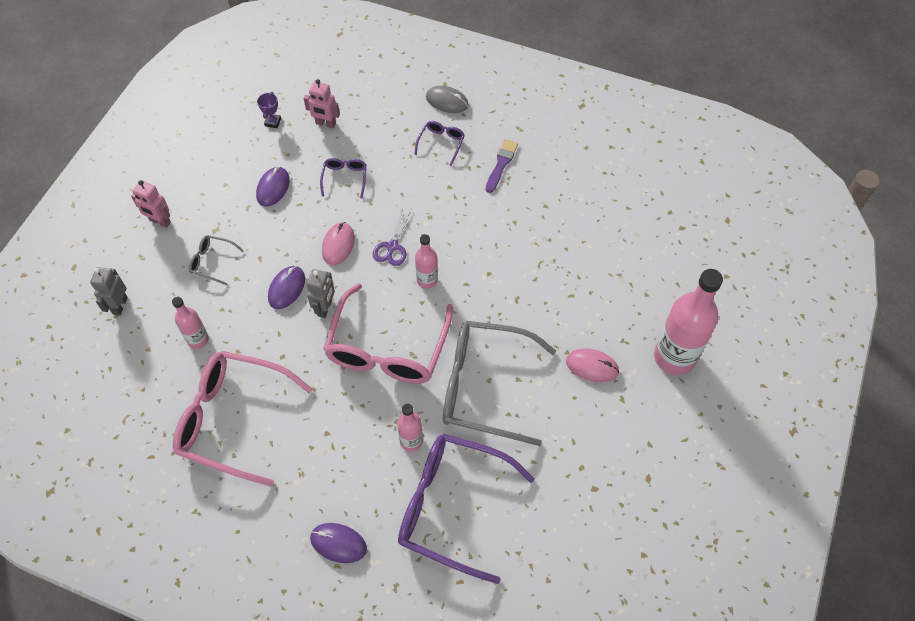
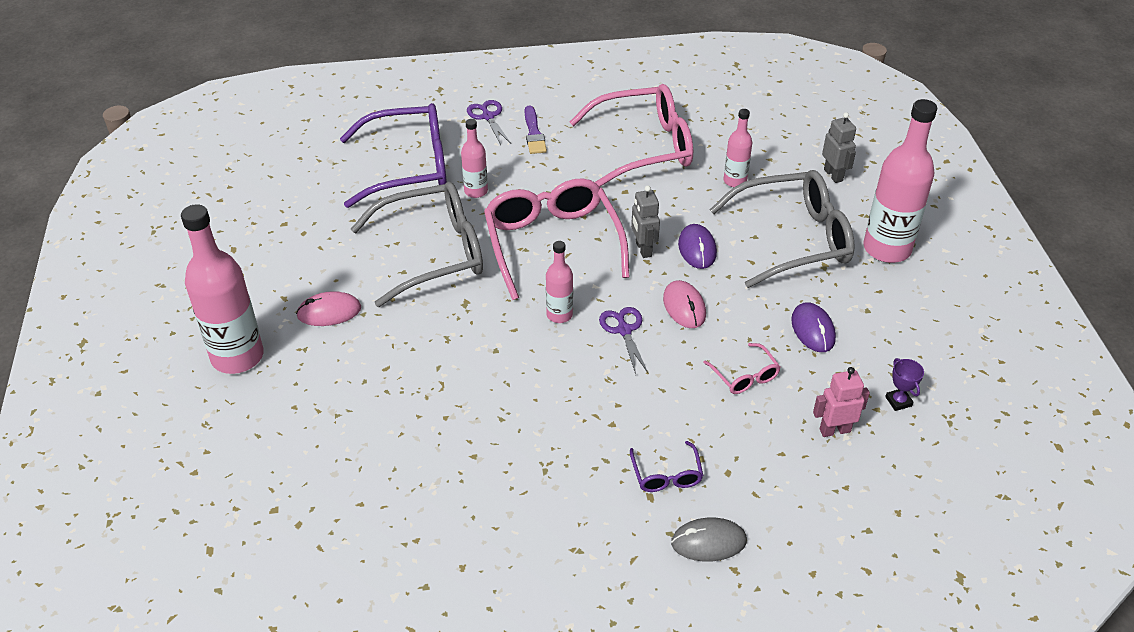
camera: 150 degrees right, 15 degrees down
(160, 222) = (887, 249): pink robot -> pink bottle
(212, 262) = (793, 239): grey glasses -> grey glasses, size x2.30
(338, 543) = (488, 117): purple mouse -> purple scissors
(345, 178) = (745, 376): purple glasses -> pink glasses
(501, 164) = (566, 484): purple brush -> purple brush (534, 133)

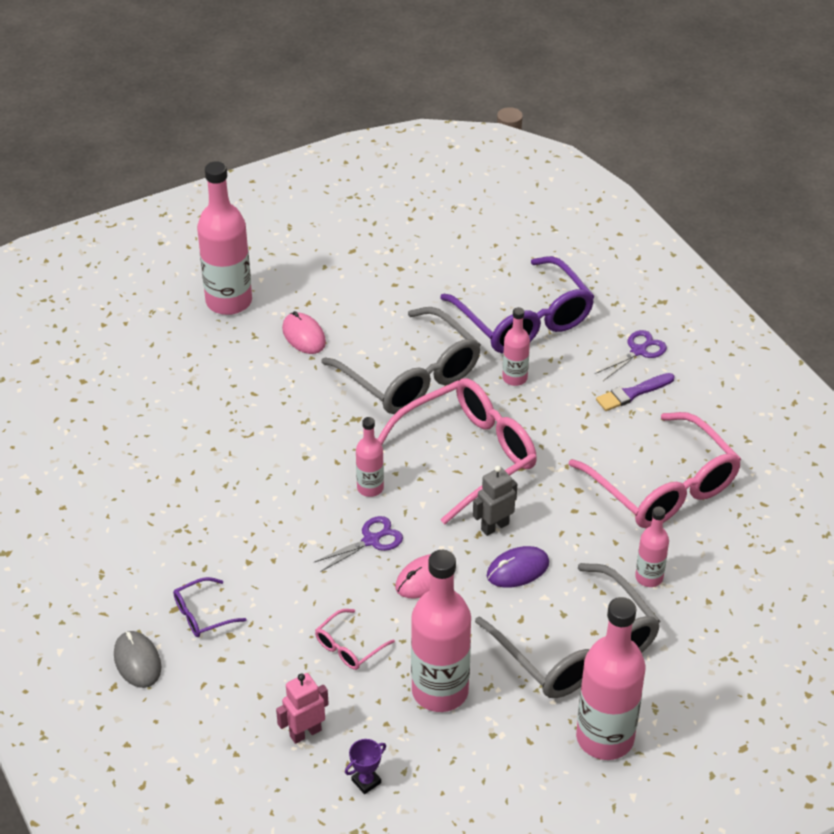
camera: 70 degrees right, 0 degrees up
(813, 330) = (440, 691): purple mouse -> pink bottle
(833, 175) = (713, 666): grey robot -> none
(834, 430) = (305, 733): pink robot -> pink robot turned 90 degrees counterclockwise

